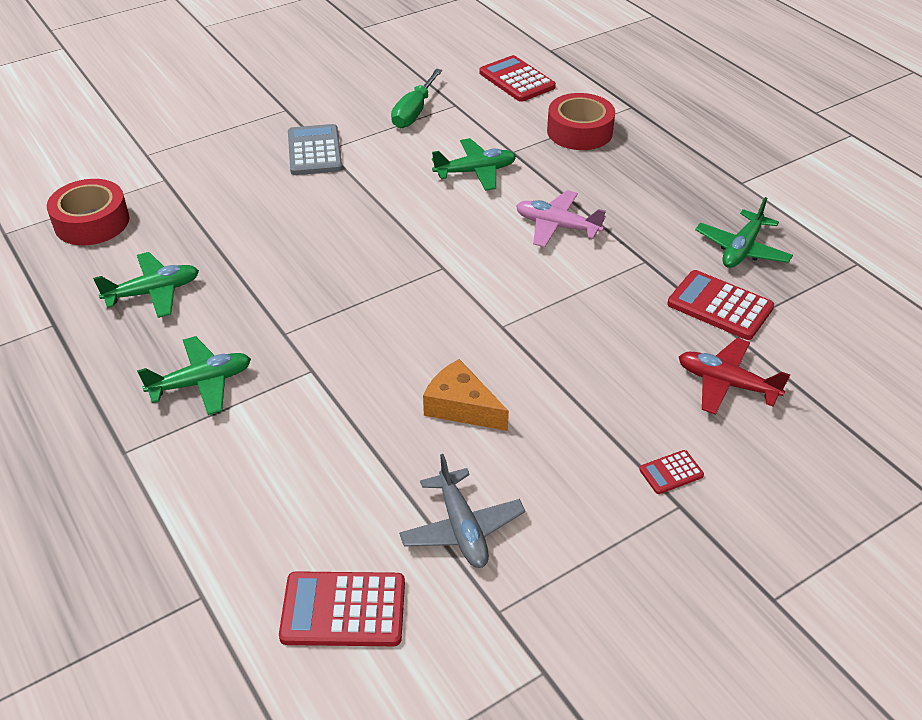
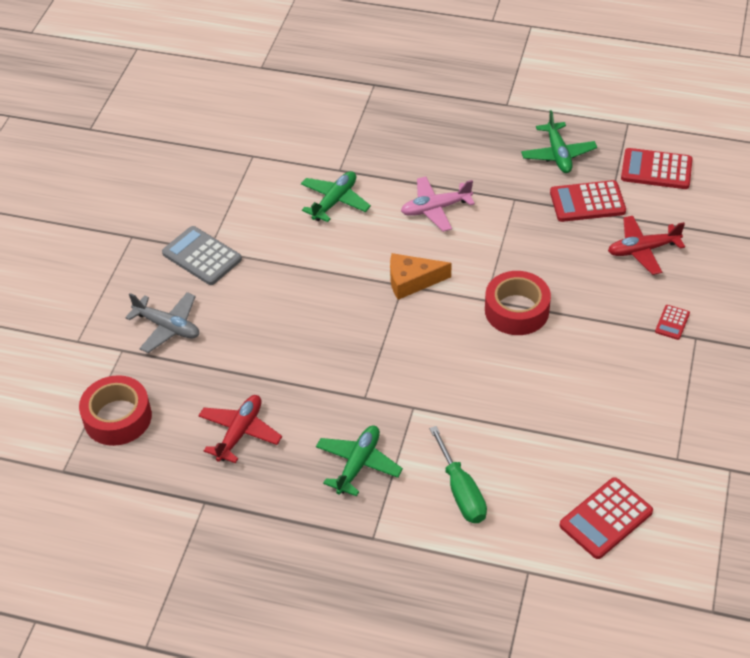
camera: 40 degrees left, 5 degrees up
(153, 292) = (240, 433): green plane -> red plane
(414, 112) = (231, 180): green screwdriver -> green screwdriver (461, 491)
(461, 407) = (525, 365): orange cheese -> orange cheese (412, 281)
(462, 528) = (609, 432): grey plane -> grey plane (167, 327)
(517, 80) = (269, 108): red calculator -> red calculator (656, 170)
(579, 131) = (364, 126): red tape -> red tape (516, 310)

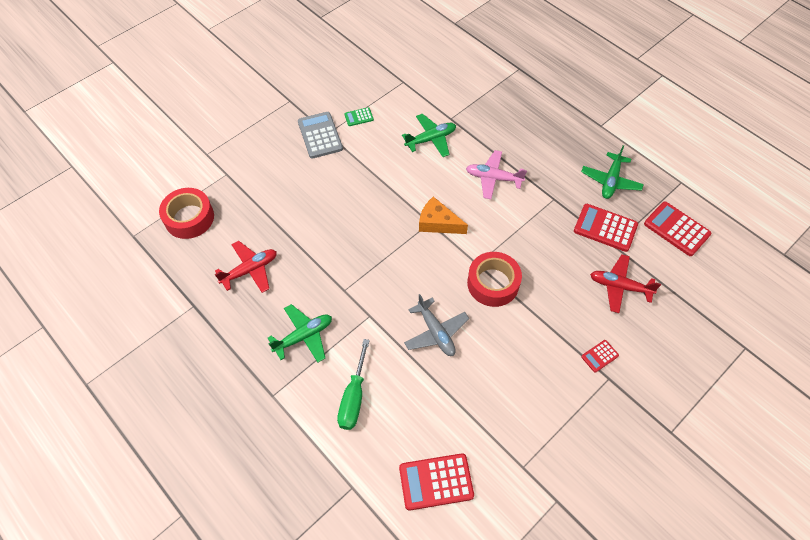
camera: 30 degrees right, 10 degrees up
(167, 327) = (263, 173): grey plane -> grey plane (435, 332)
(231, 216) = (359, 117): none -> green calculator

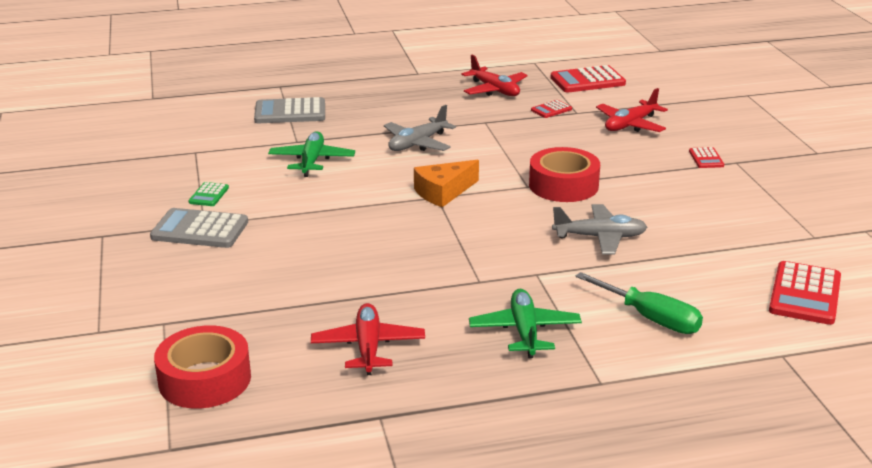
camera: 60 degrees left, 30 degrees down
(486, 94) = (290, 112): none -> grey calculator
(493, 178) = (417, 143): pink plane -> grey plane
(605, 228) = (551, 110): red calculator -> red calculator, size x0.52
(610, 181) = (494, 90): green plane -> red plane

